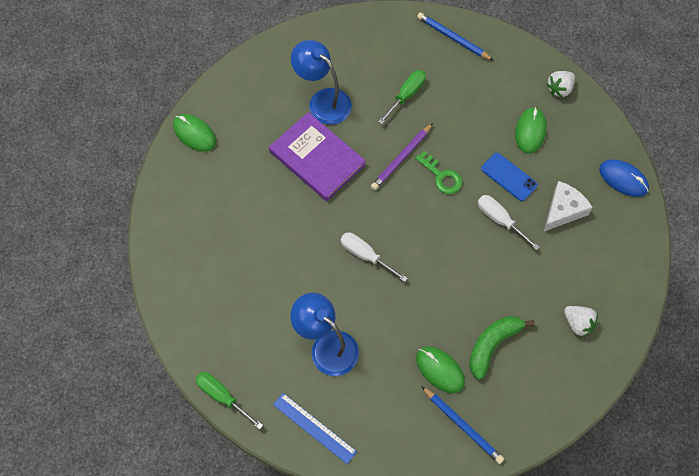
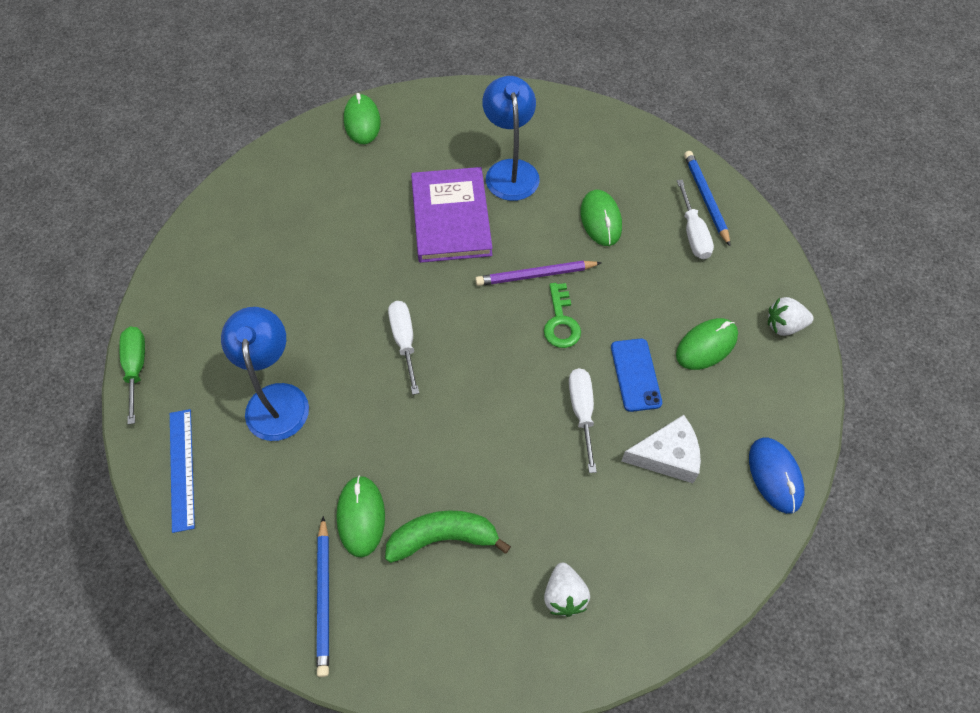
camera: 40 degrees right, 5 degrees down
(406, 95) = (600, 220): green screwdriver -> green mouse
(465, 66) = (693, 233): none -> white screwdriver

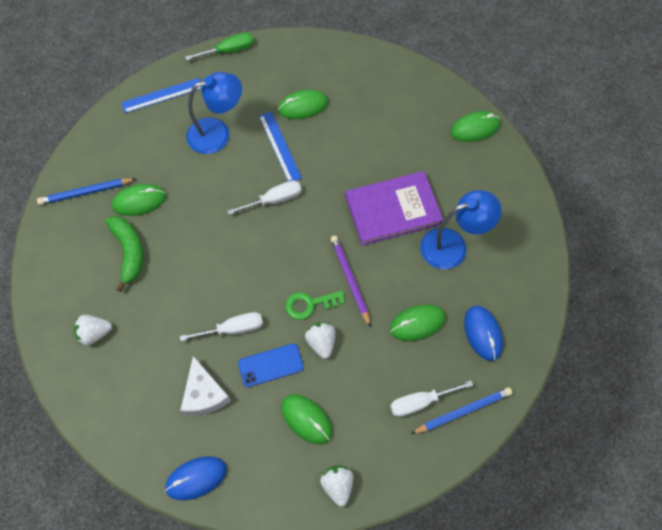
camera: 80 degrees right, 5 degrees up
(268, 289) = (303, 106): none -> green mouse
(324, 324) = (279, 146): none -> blue ruler
(612, 316) = (321, 342): none -> white strawberry
(620, 165) = (483, 333): none -> blue mouse

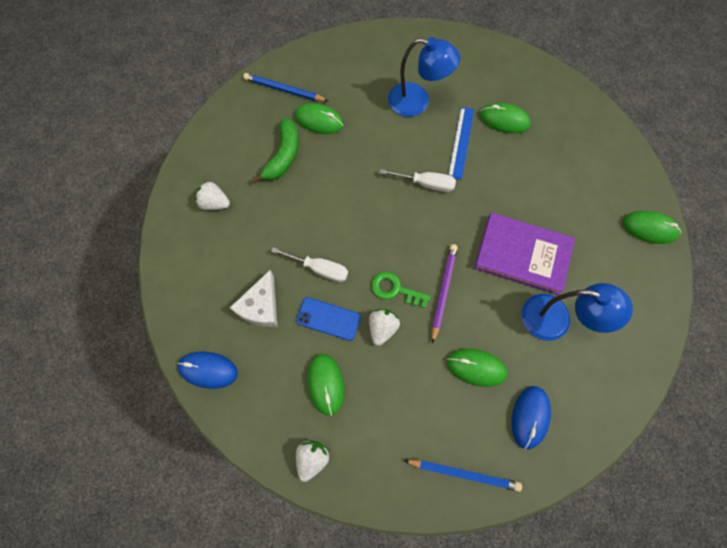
camera: 35 degrees right, 5 degrees up
(162, 95) = (394, 47): blue ruler -> none
(229, 50) = (473, 40): green screwdriver -> none
(420, 402) = (431, 438): white screwdriver -> none

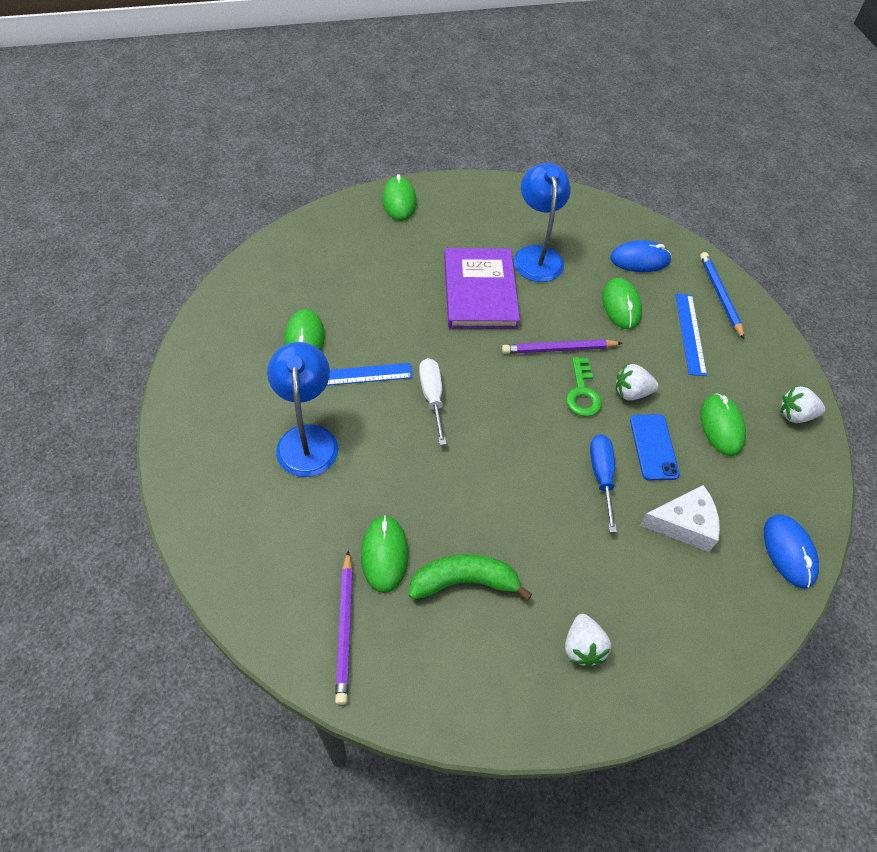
camera: 115 degrees left, 15 degrees down
(284, 90) = (345, 628): blue pencil -> purple pencil
(319, 269) = (601, 476): white screwdriver -> blue screwdriver
(326, 384) = (721, 426): green mouse -> green mouse turned 60 degrees counterclockwise
(427, 414) = (690, 333): none -> blue ruler

